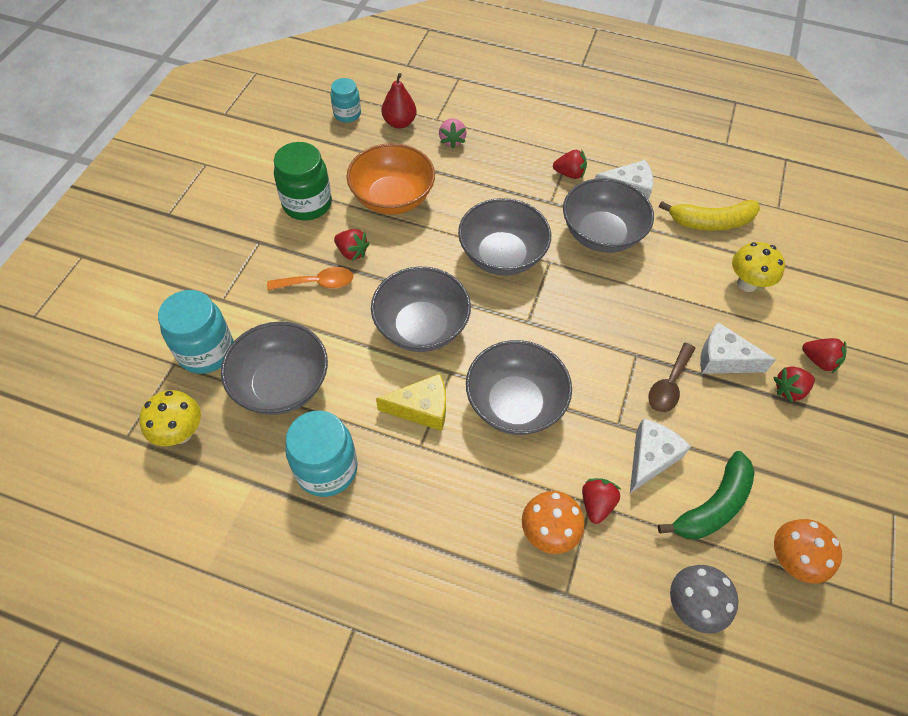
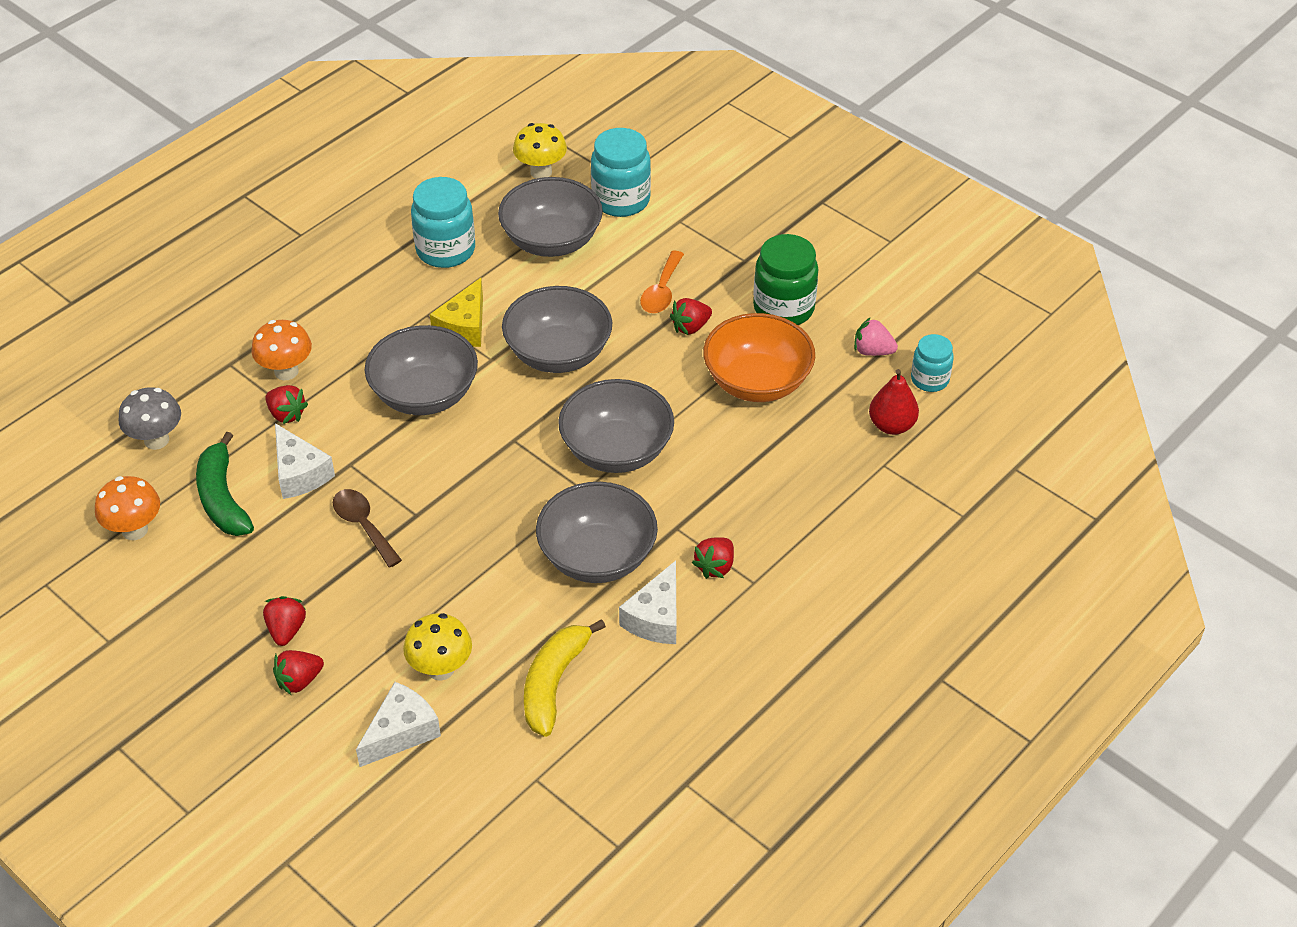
camera: 115 degrees right, 10 degrees down
(452, 140) = (834, 467): pink strawberry -> pink strawberry (872, 351)
(723, 359) = (360, 589): white cheese -> white cheese (401, 732)

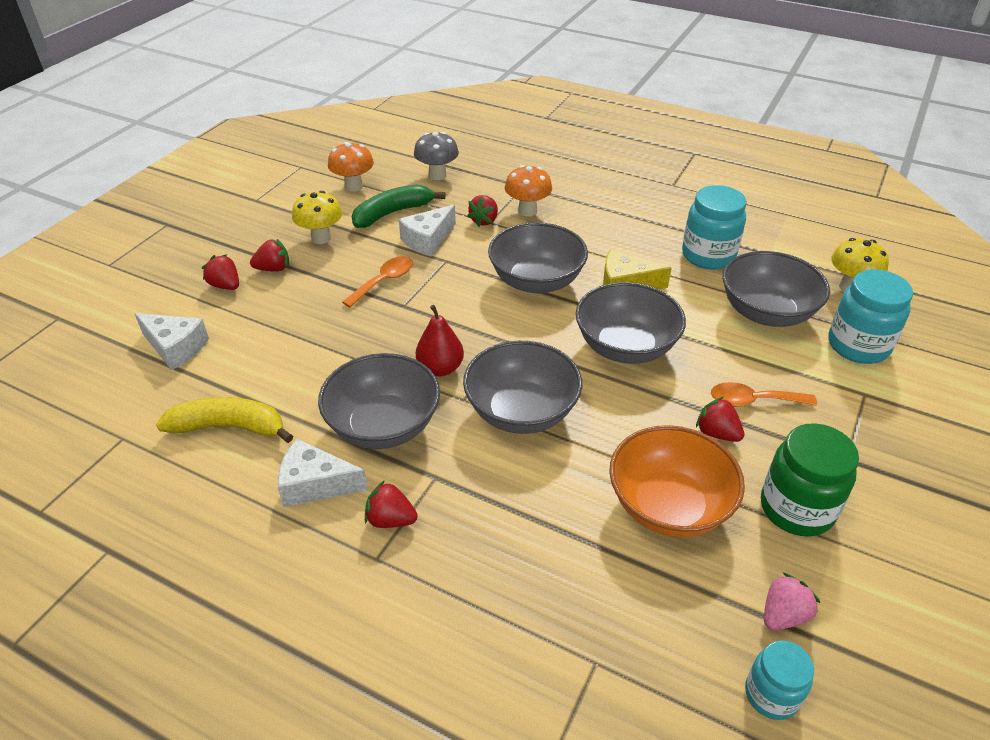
camera: 75 degrees right, 5 degrees down
(363, 525) = (384, 281): brown spoon -> orange spoon
(441, 669) = (241, 355): yellow mushroom -> yellow mushroom (321, 238)
(872, 351) = (783, 615): pink strawberry -> pink strawberry turned 45 degrees clockwise
(891, 425) = (666, 660): red pear -> red pear (440, 368)

